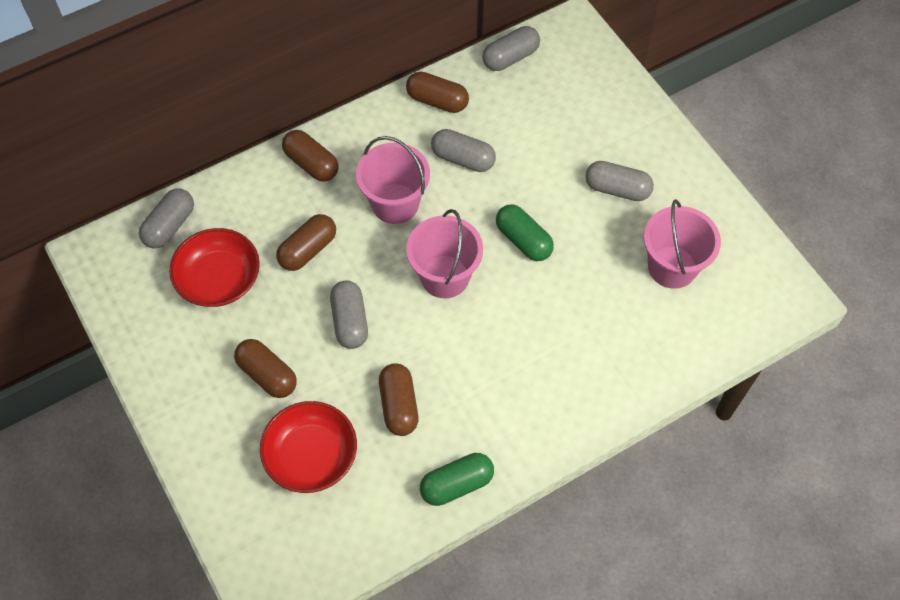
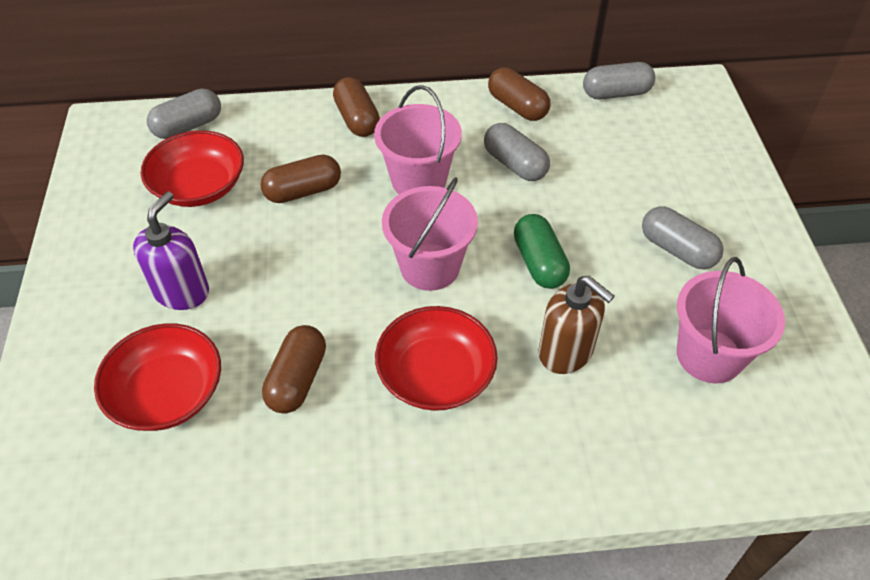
camera: 25 degrees right, 10 degrees down
(267, 375) = (182, 291): brown capsule -> purple soap dispenser
(350, 321) = (301, 273): grey capsule -> none
(456, 484) = (307, 499): green capsule -> none
(494, 360) = (436, 375): none -> red bowl
(575, 305) = (566, 352): none -> brown soap dispenser

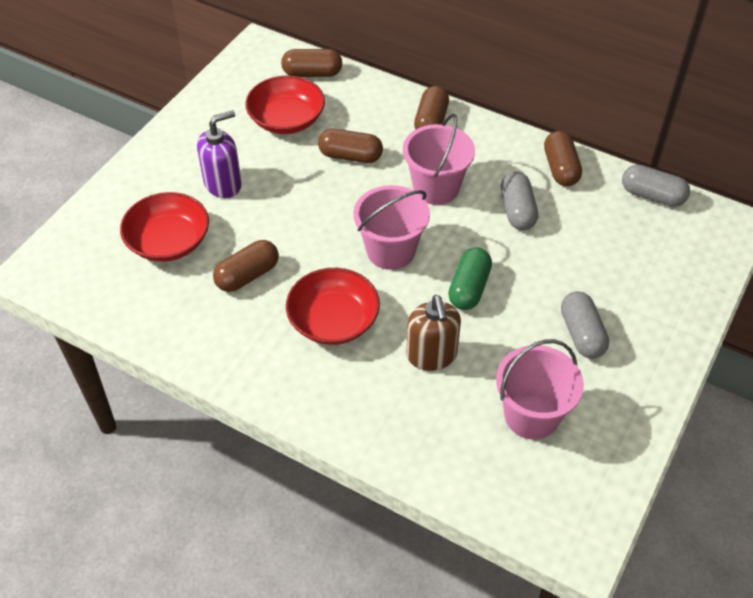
camera: 35 degrees right, 0 degrees up
(188, 126) = (312, 73): grey capsule -> brown capsule

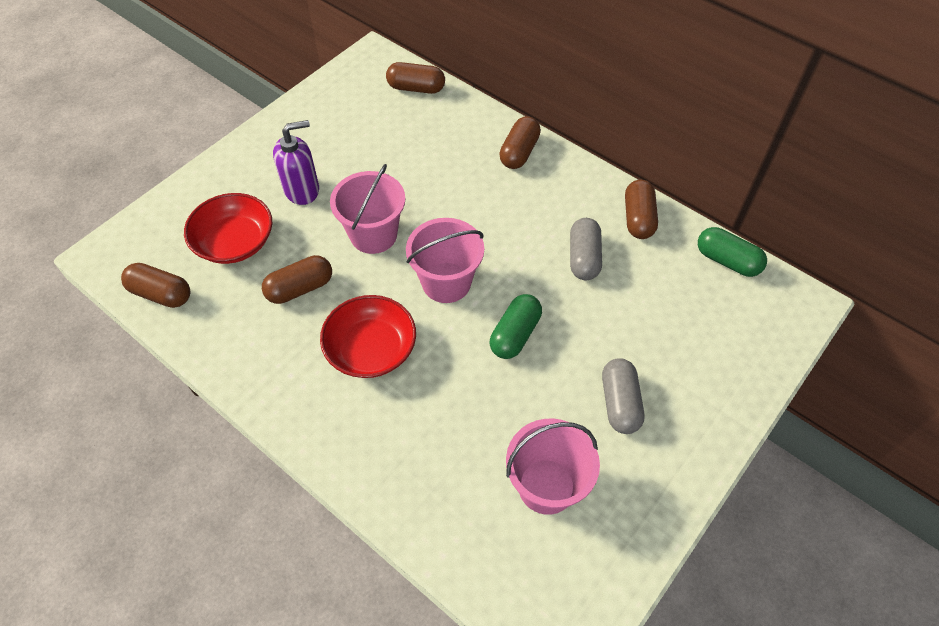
camera: 10 degrees right, 5 degrees up
(286, 119) = (379, 132): red bowl -> none
(350, 156) = (431, 177): brown capsule -> brown capsule (161, 294)
(431, 355) = (459, 402): brown soap dispenser -> none
(436, 188) = (507, 222): pink bucket -> pink bucket (373, 235)
(652, 196) = (727, 261): grey capsule -> green capsule

